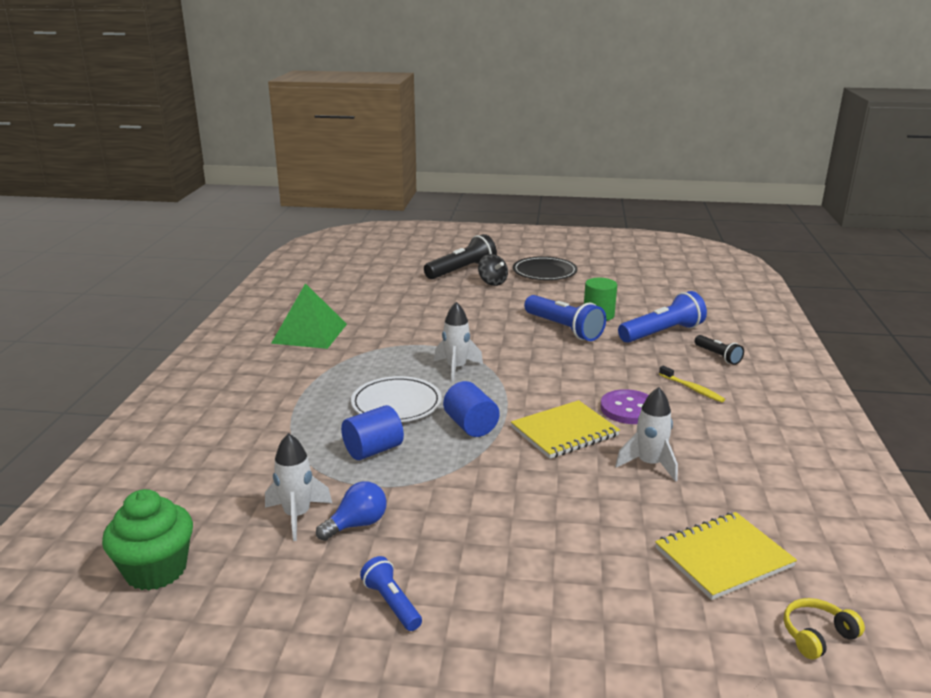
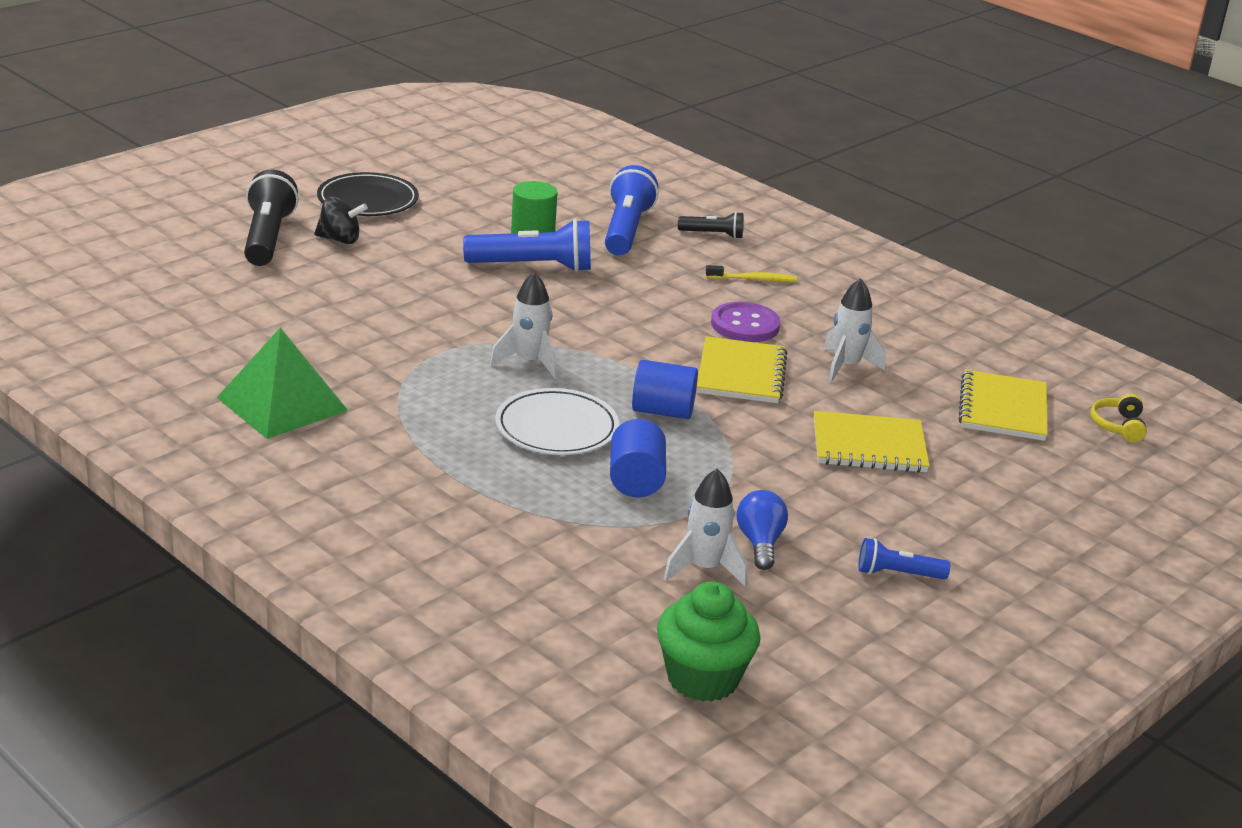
camera: 55 degrees left, 5 degrees up
(556, 517) = (869, 446): none -> yellow notebook

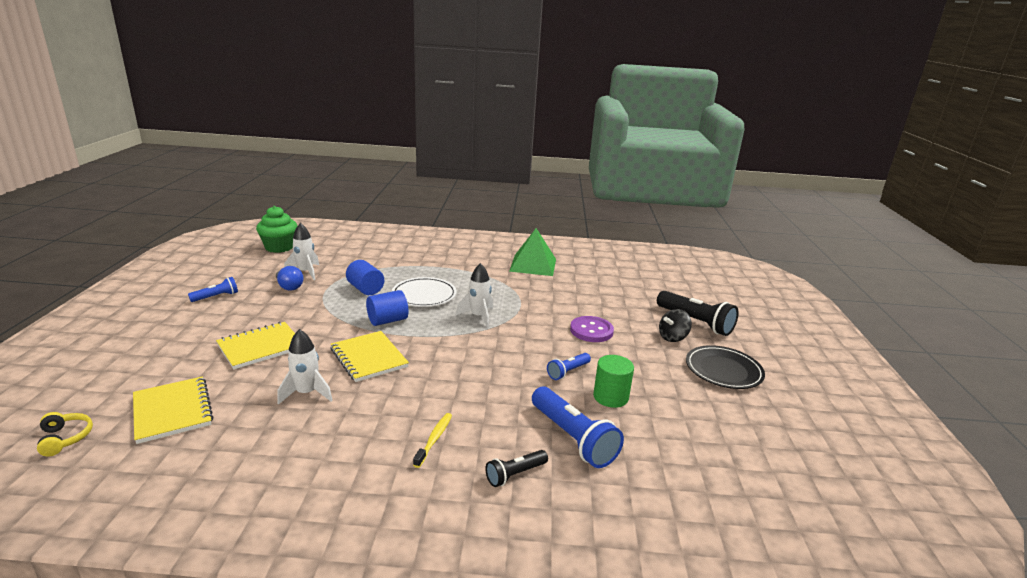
camera: 140 degrees right, 5 degrees down
(533, 266) = (568, 372): blue flashlight -> blue flashlight, size x0.54
(745, 325) = (399, 393): purple button -> purple button (591, 331)
(753, 279) = (434, 439): yellow toothbrush -> yellow toothbrush turned 150 degrees clockwise

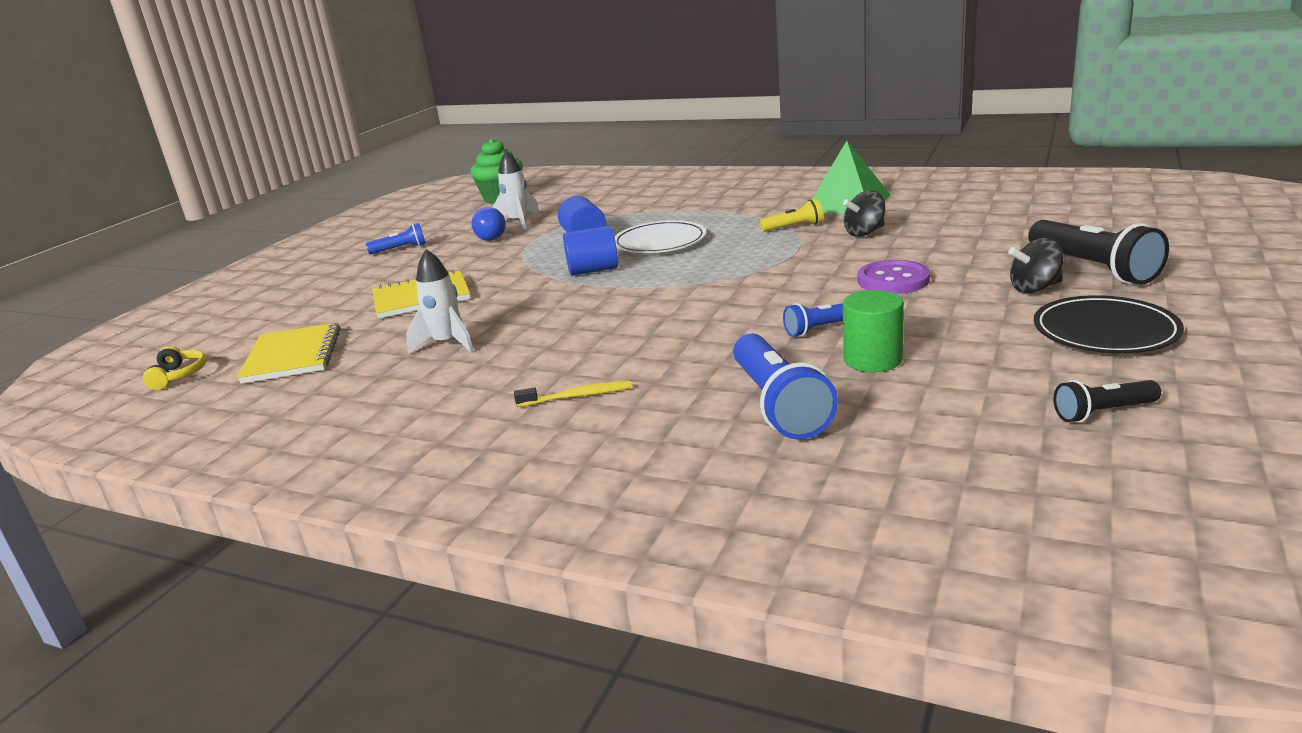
camera: 25 degrees right, 0 degrees up
(369, 358) = (544, 309): yellow notebook -> none
(434, 439) = (577, 396): yellow toothbrush -> yellow toothbrush turned 45 degrees clockwise
(478, 316) = (723, 265): white rocket -> none
(509, 284) = (794, 227): none -> yellow flashlight
(515, 474) = (665, 440): black flashlight -> black flashlight (1103, 412)
(555, 290) = (864, 233): none -> black spinning top

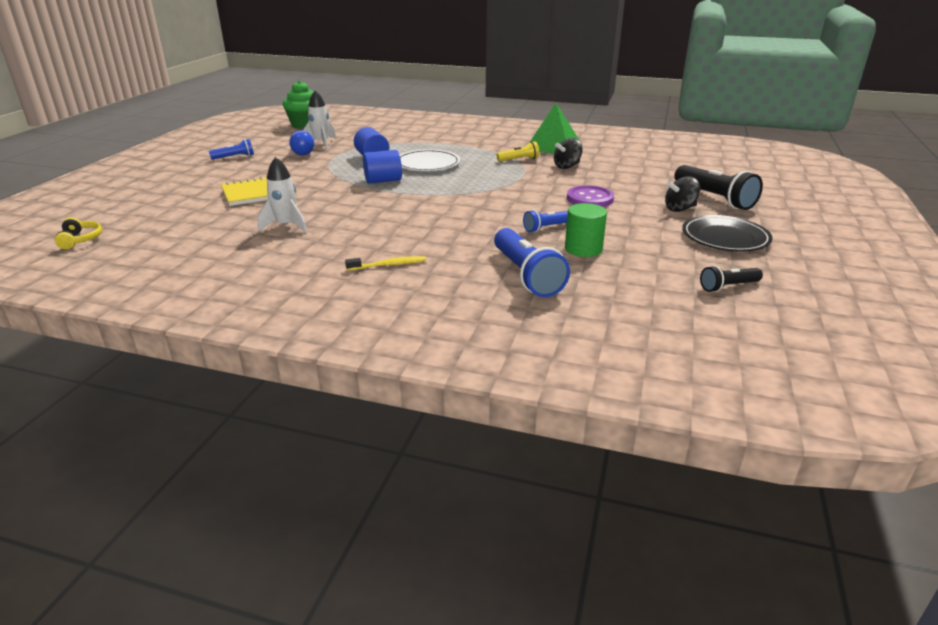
camera: 10 degrees left, 5 degrees up
(293, 356) = (169, 229): yellow notebook -> none

